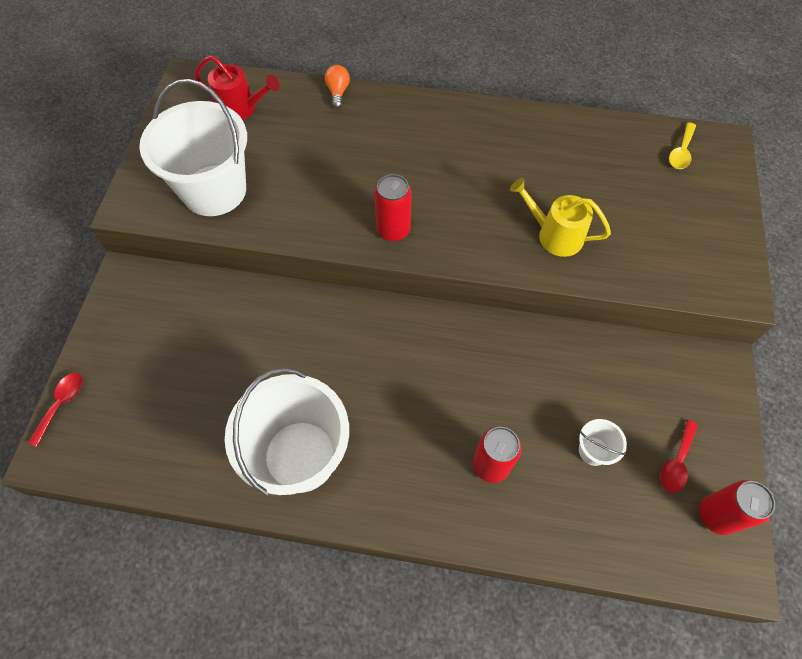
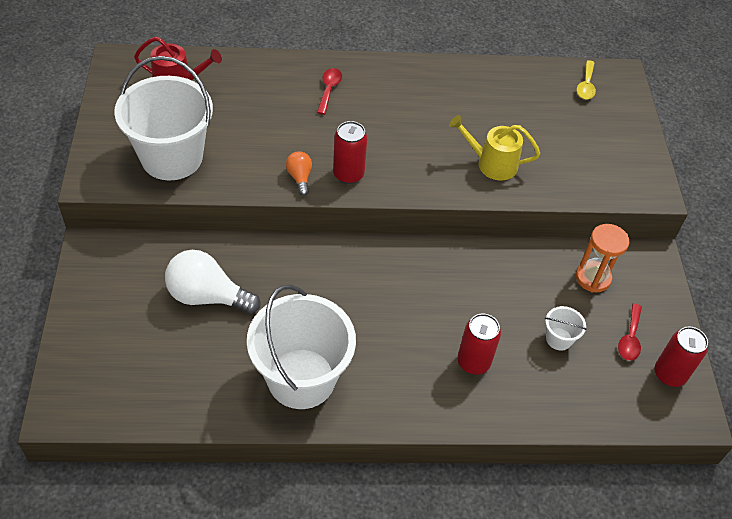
camera: 15 degrees left, 10 degrees down
(61, 404) = (59, 366): red spoon -> red spoon (329, 90)
(226, 346) = (207, 296): none -> white light bulb
(338, 92) = (267, 61): orange light bulb -> orange light bulb (300, 177)
(646, 381) = (593, 278): none -> orange hourglass

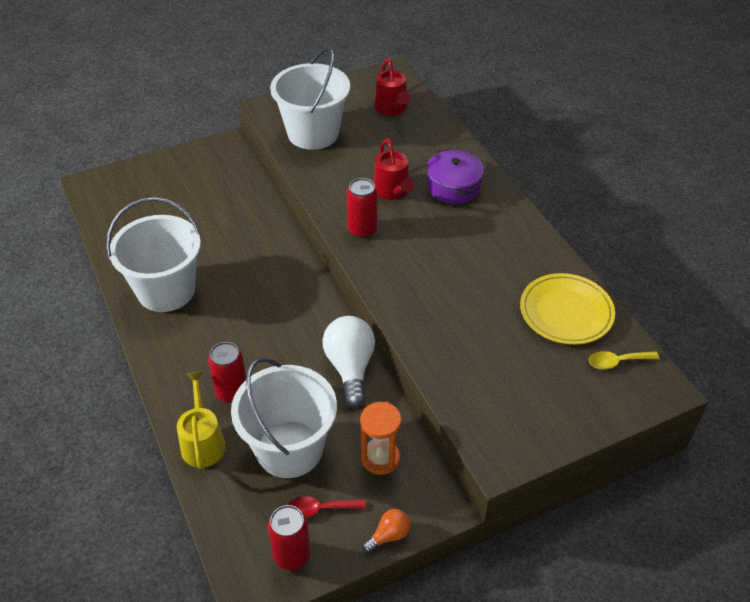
camera: 70 degrees right, 5 degrees down
(207, 296) = (217, 214): white light bulb -> white light bulb (350, 368)
(300, 177) = (339, 204): orange light bulb -> orange light bulb (389, 535)
(307, 132) = (393, 191): none -> red watering can
(329, 90) = (453, 186): red spoon -> purple pot
(492, 164) = (443, 318): yellow watering can -> yellow watering can (203, 442)
(522, 89) = (566, 312): none -> yellow plate
(559, 339) = (289, 449): white bucket -> white bucket, size x2.45

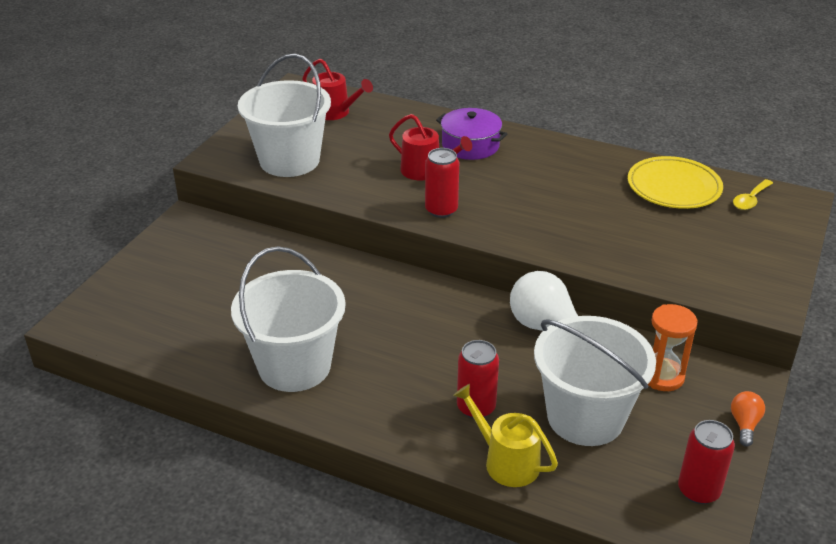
camera: 40 degrees left, 10 degrees down
(320, 509) = (671, 443): red spoon -> none

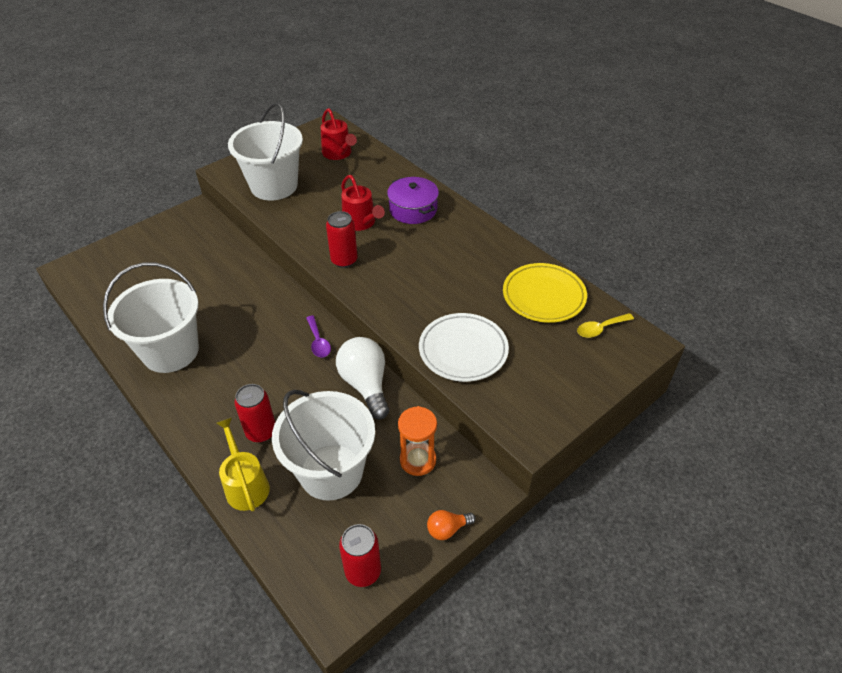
camera: 25 degrees right, 10 degrees up
(460, 305) = (318, 342): none -> purple spoon
(641, 254) = (463, 350): none -> white plate
(744, 424) = (447, 529): orange light bulb -> orange light bulb turned 150 degrees counterclockwise

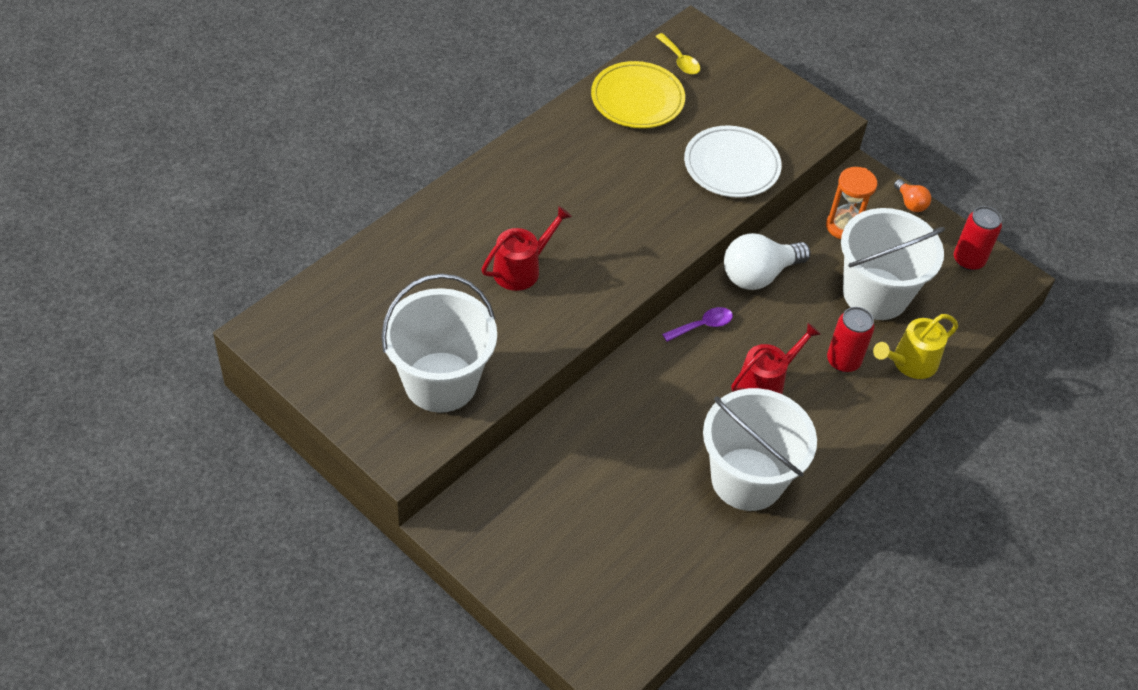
camera: 100 degrees left, 5 degrees up
(338, 153) = (350, 311): red watering can -> red watering can (765, 383)
(344, 260) = (601, 280): red can -> none
(413, 209) = (488, 216): purple pot -> none

